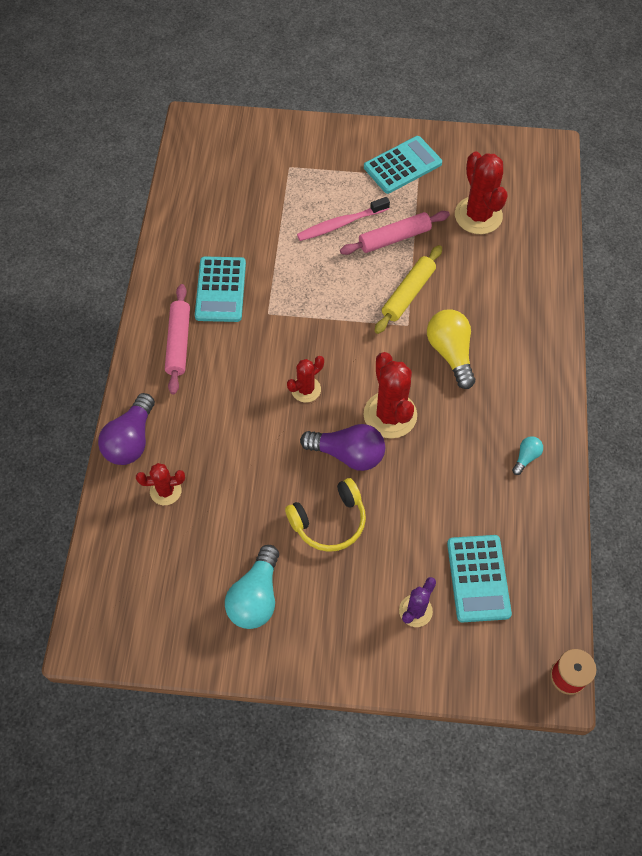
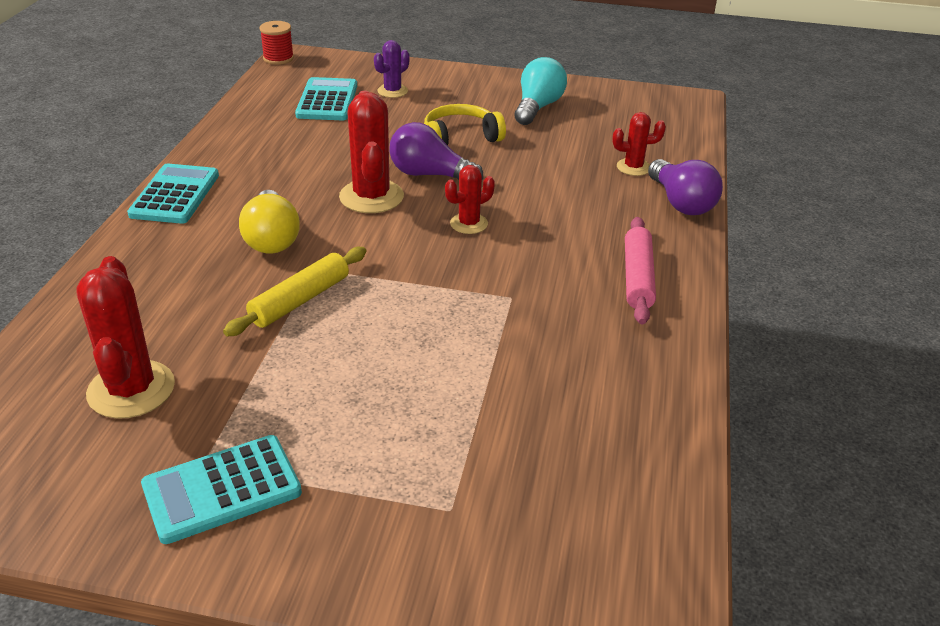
camera: 175 degrees left, 25 degrees down
(131, 440) = (681, 203): purple light bulb -> purple light bulb turned 135 degrees clockwise
(220, 290) = (582, 329): turquoise calculator -> turquoise calculator (175, 195)
(341, 224) = (373, 399): pink toothbrush -> none
(394, 238) = (290, 370): pink rolling pin -> none
(526, 457) = (233, 158): turquoise light bulb -> none

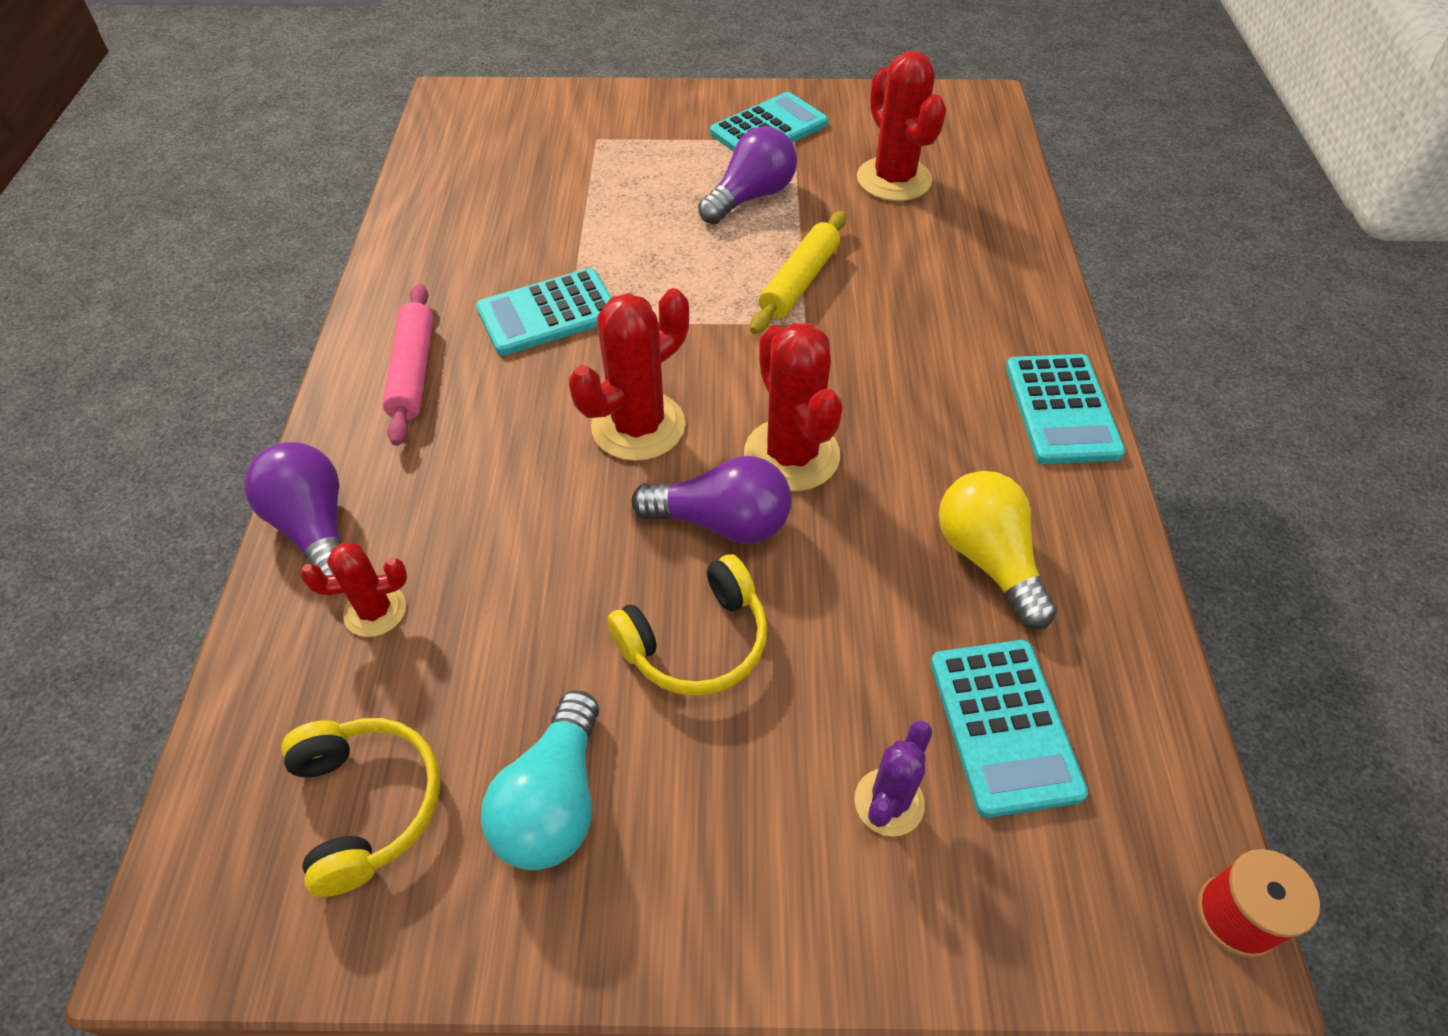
camera: 170 degrees right, 15 degrees up
(271, 239) = (882, 357): yellow light bulb -> yellow light bulb (988, 559)
(297, 392) = (751, 197): none -> purple light bulb
(469, 224) = (638, 426): red cactus -> red cactus, size x1.76
(528, 306) = (548, 313): none -> turquoise calculator
(621, 115) = (367, 805): none -> yellow headphones

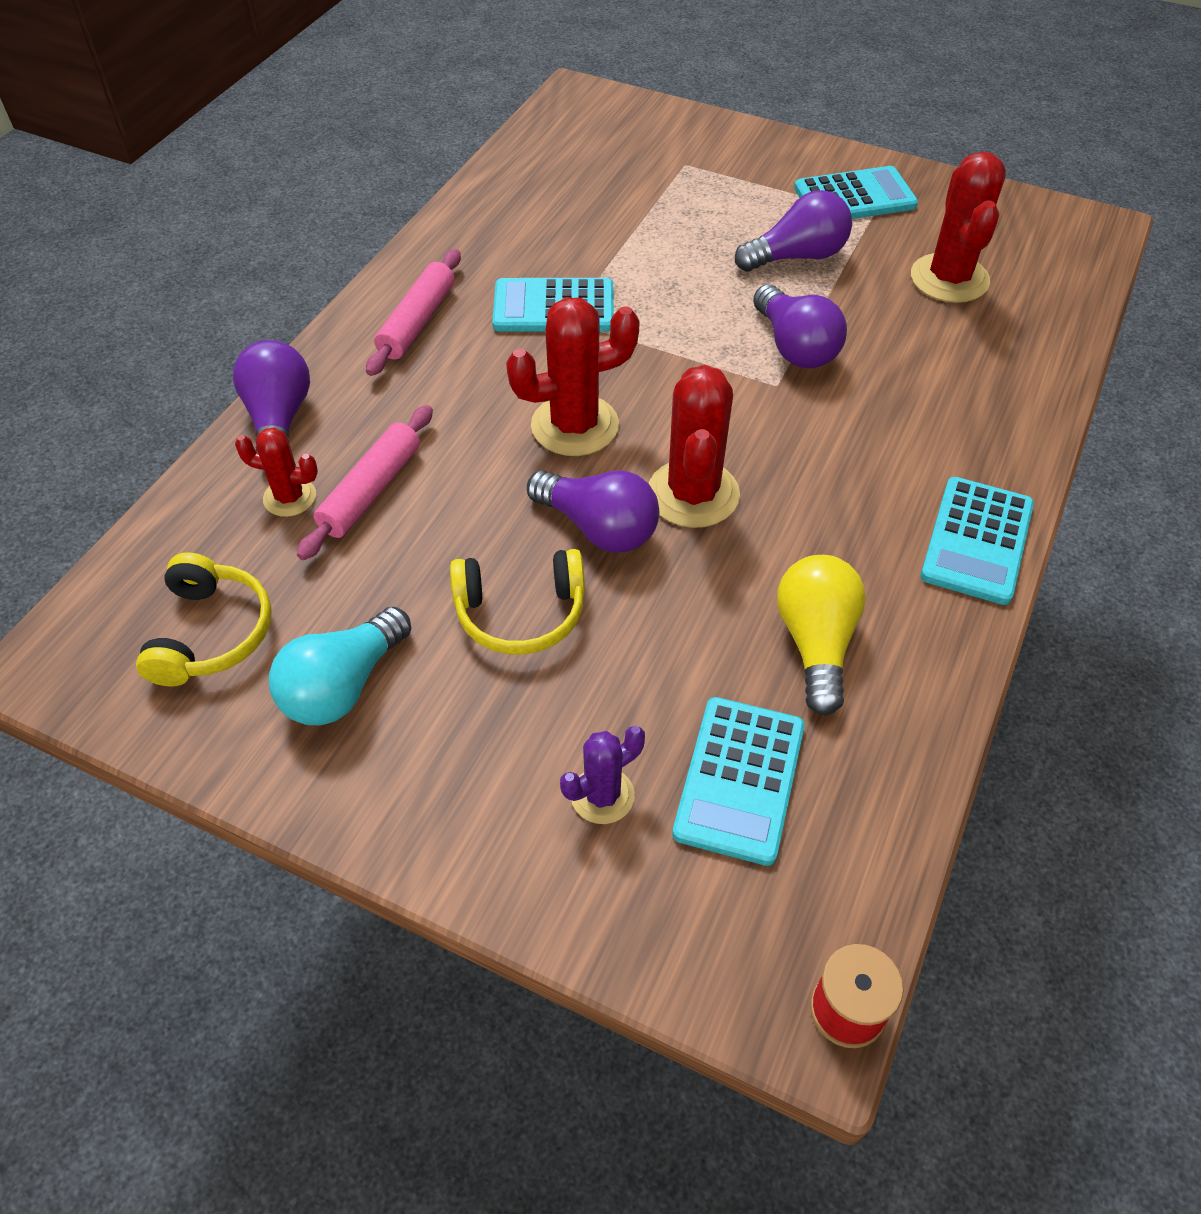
camera: 25 degrees right, 0 degrees up
(463, 569) = (371, 490): none -> pink rolling pin
(799, 282) = (795, 347): yellow rolling pin -> purple light bulb

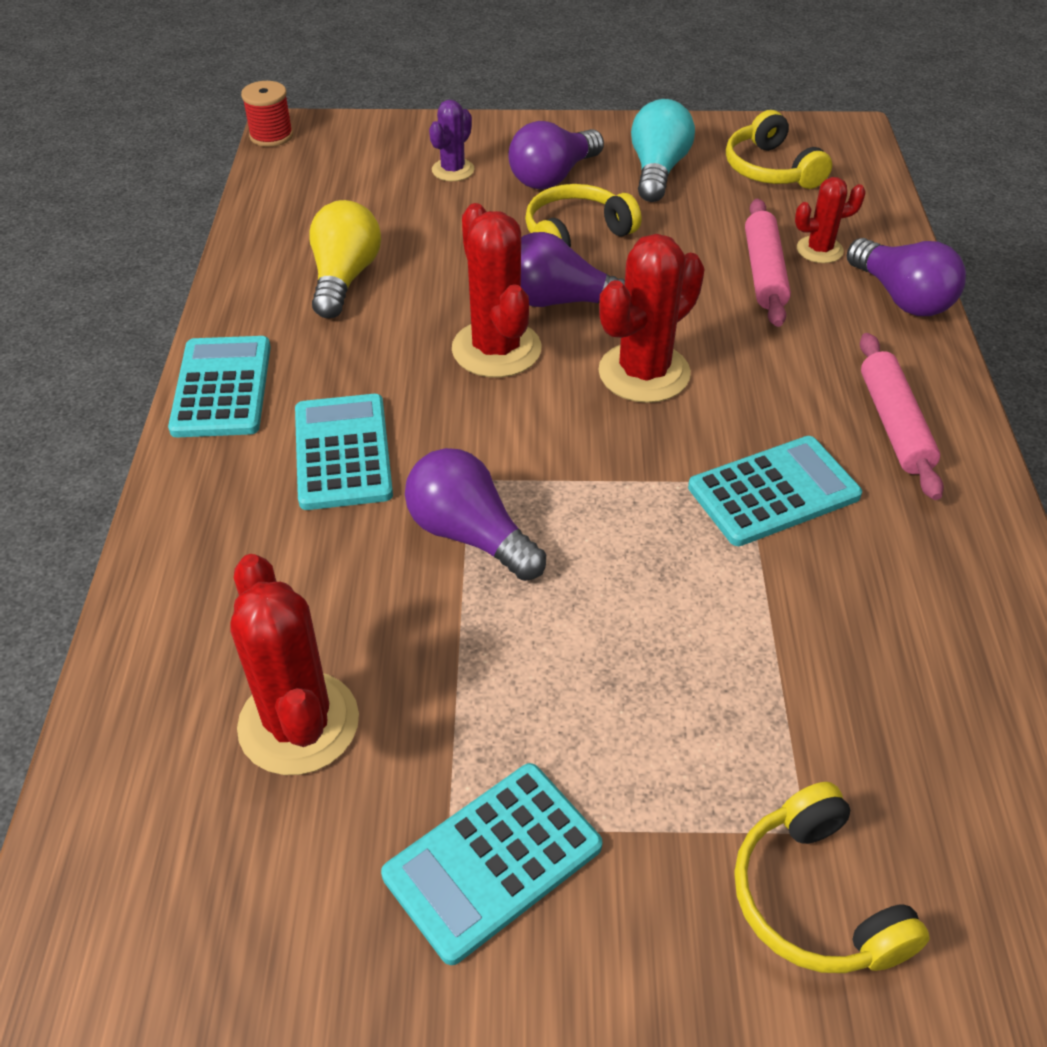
camera: 155 degrees right, 5 degrees down
(700, 145) = (816, 898): none -> yellow headphones
(739, 780) = (370, 198): turquoise calculator -> turquoise calculator (343, 452)
(797, 256) = (529, 684): purple light bulb -> purple light bulb (553, 177)
(816, 643) = (344, 278): yellow light bulb -> yellow light bulb turned 150 degrees counterclockwise

